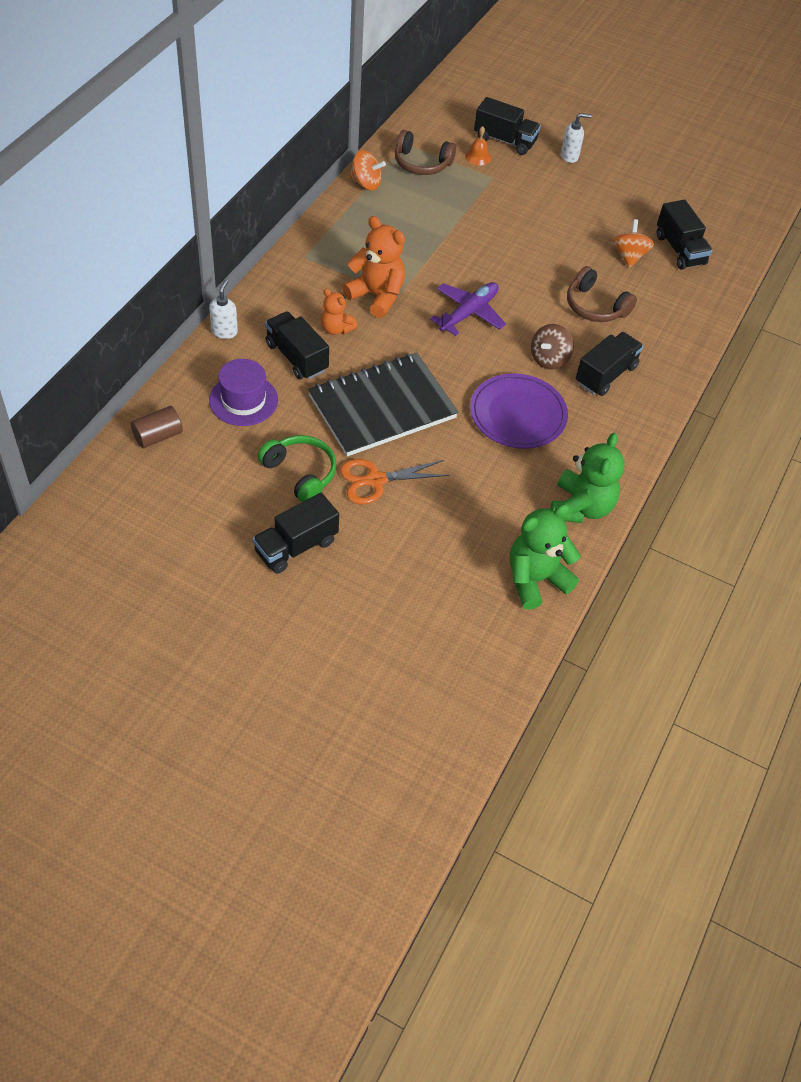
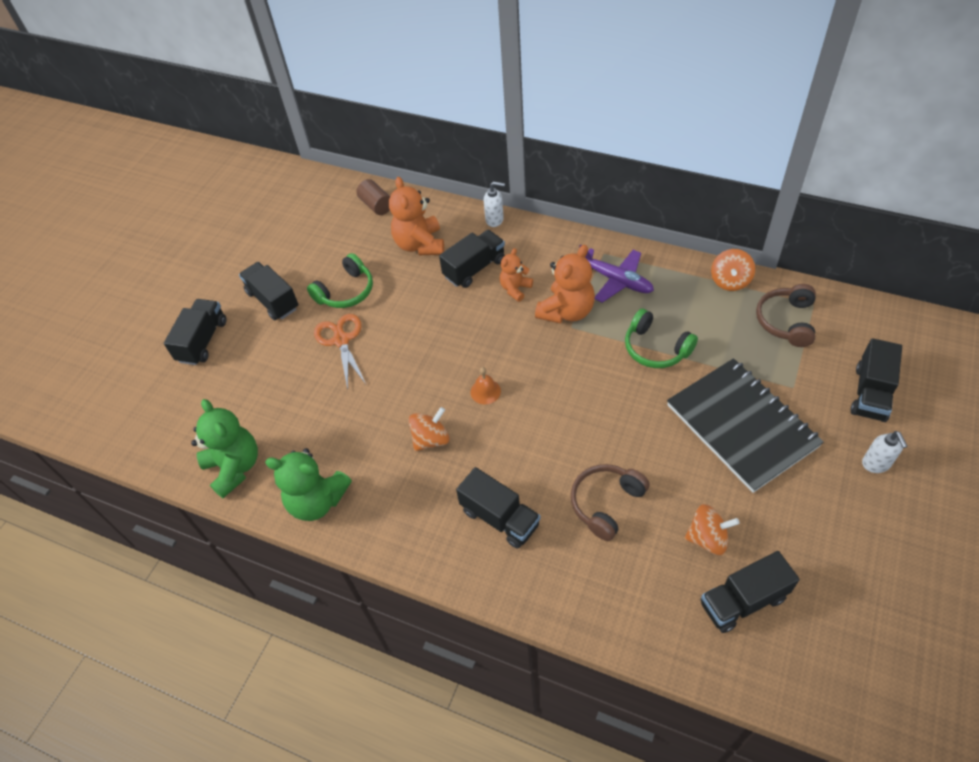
camera: 95 degrees right, 0 degrees up
(243, 400) = (420, 244): purple hat -> orange teddy bear
(347, 620) = (203, 341): none -> black truck
(382, 407) = (425, 334): black notebook -> black notebook (741, 425)
(436, 246) = (655, 348): none -> green headphones
(468, 313) = (562, 386): purple plane -> purple plane (616, 280)
(478, 157) = (824, 370): orange bell -> orange bell (485, 391)
(518, 414) = (431, 439): purple plate -> orange spinning top
(549, 359) = (512, 462): brown spinning top -> none

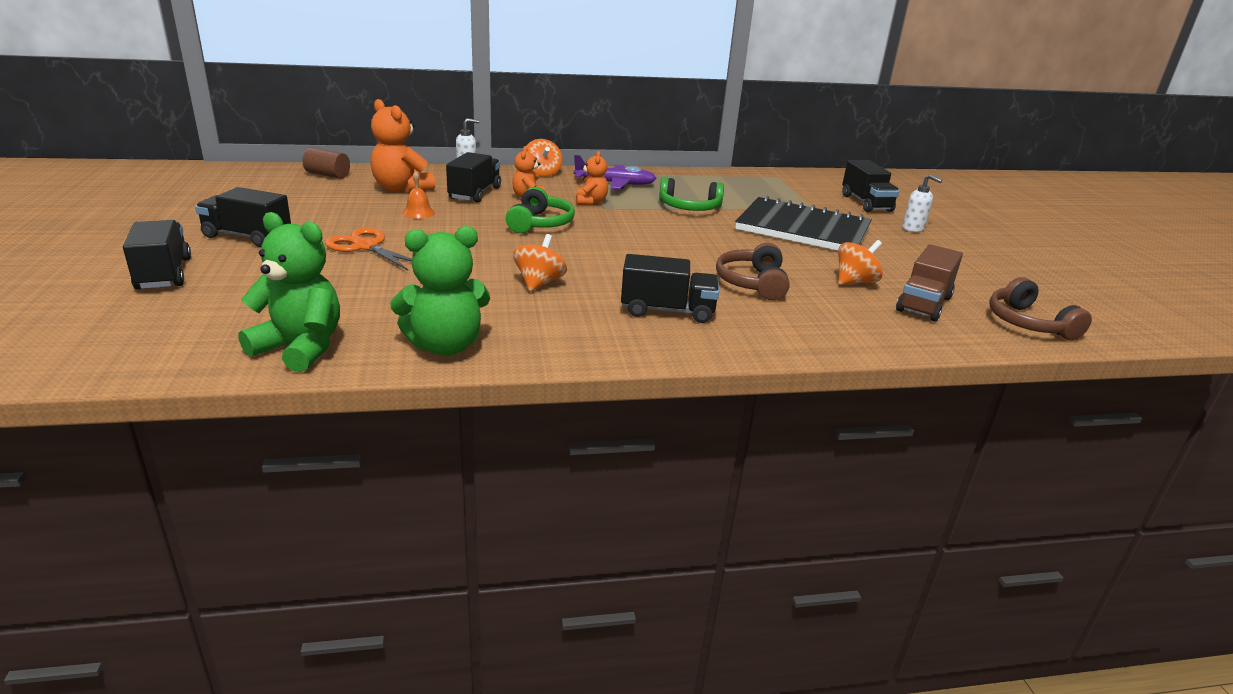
camera: 40 degrees left, 25 degrees down
(346, 291) = (341, 220): green headphones -> green headphones (540, 223)
(485, 391) = (564, 249): orange bell -> orange bell (418, 212)
(566, 311) = (590, 202): orange teddy bear -> orange teddy bear, size x0.58
(730, 281) = (705, 174): orange spinning top -> orange spinning top (542, 173)
(743, 600) = (923, 304): black truck -> brown truck
(786, 321) = (769, 185): brown headphones -> brown headphones (1028, 323)

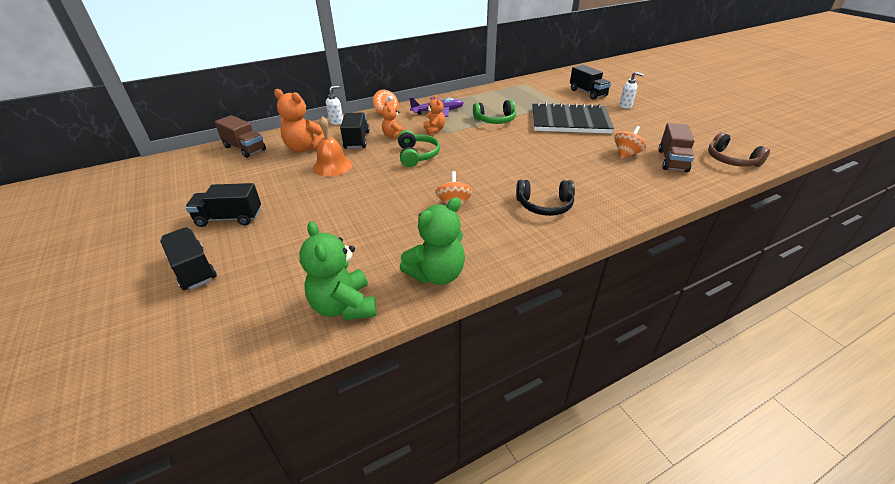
camera: 15 degrees left, 10 degrees up
(300, 348) = (344, 306): green teddy bear -> green teddy bear turned 120 degrees counterclockwise
(328, 175) = (244, 148): brown cylinder -> brown truck
(366, 247) = (320, 205): orange scissors -> none
(418, 212) = (332, 166): orange bell -> orange bell, size x1.74
(667, 311) = (544, 205): black truck -> black headphones
(752, 283) = (574, 170): brown headphones -> none

